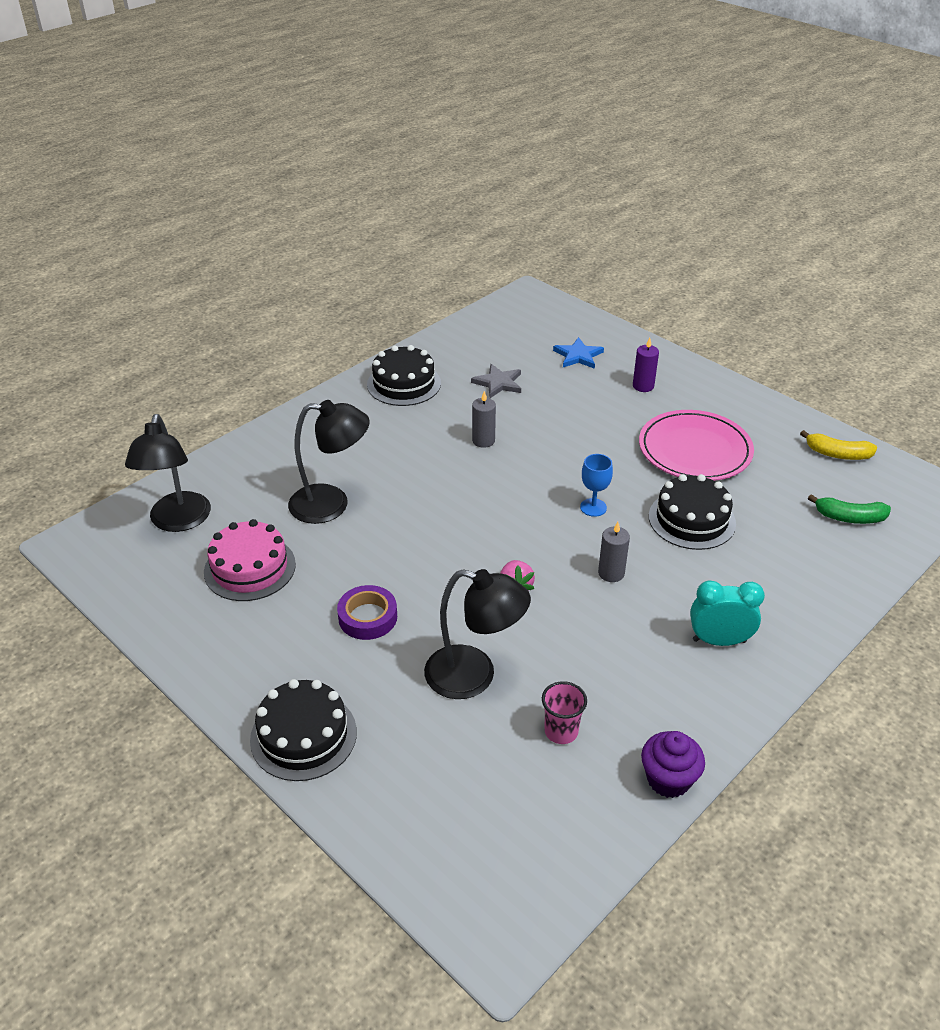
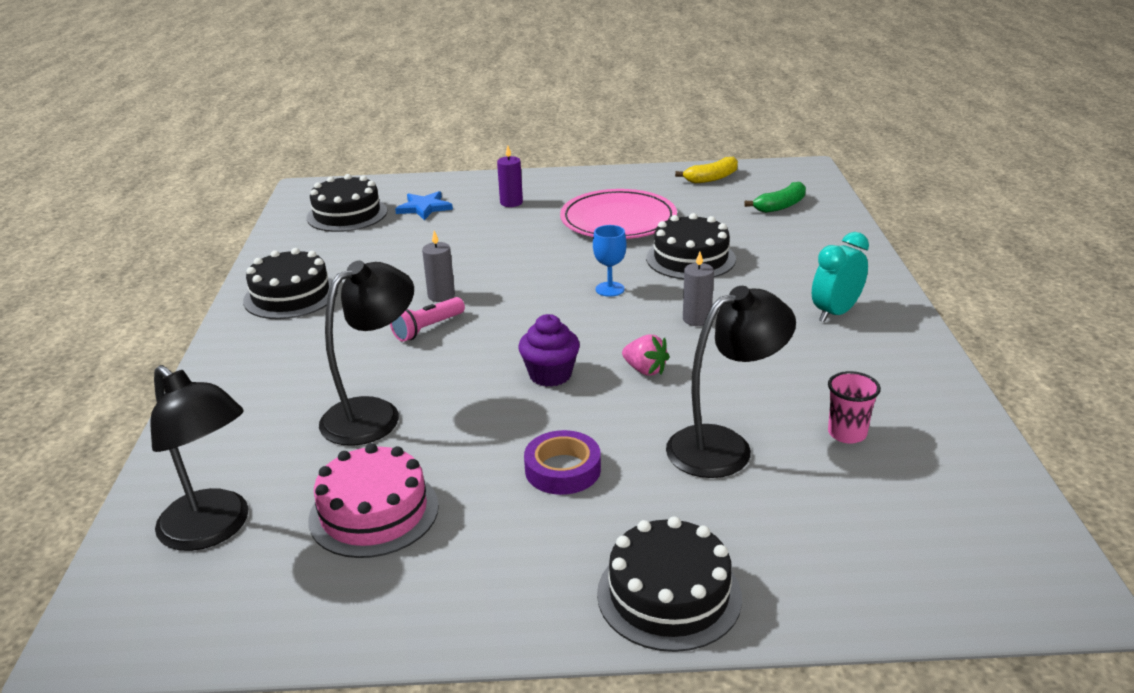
camera: 45 degrees left, 10 degrees down
(440, 462) = (427, 329): none -> pink flashlight
(498, 383) = (385, 254): grey star -> none
(522, 332) = (347, 214): none -> black cake
(668, 779) = (958, 409): purple cupcake -> purple cupcake (550, 375)

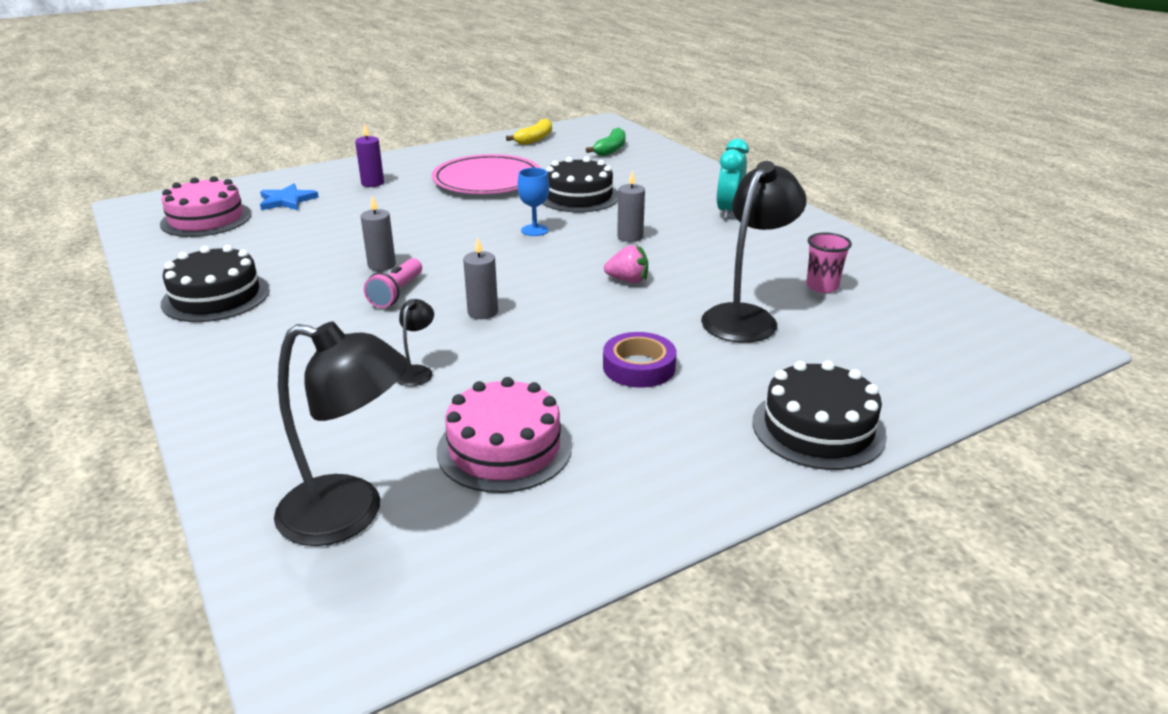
camera: 30 degrees left, 0 degrees up
(347, 214) = (206, 219): black cake -> pink cake
(374, 414) = (417, 371): black lamp -> black lamp, size x0.45
(480, 369) = (483, 312): none -> grey candle
(550, 375) = (551, 302): purple cupcake -> none

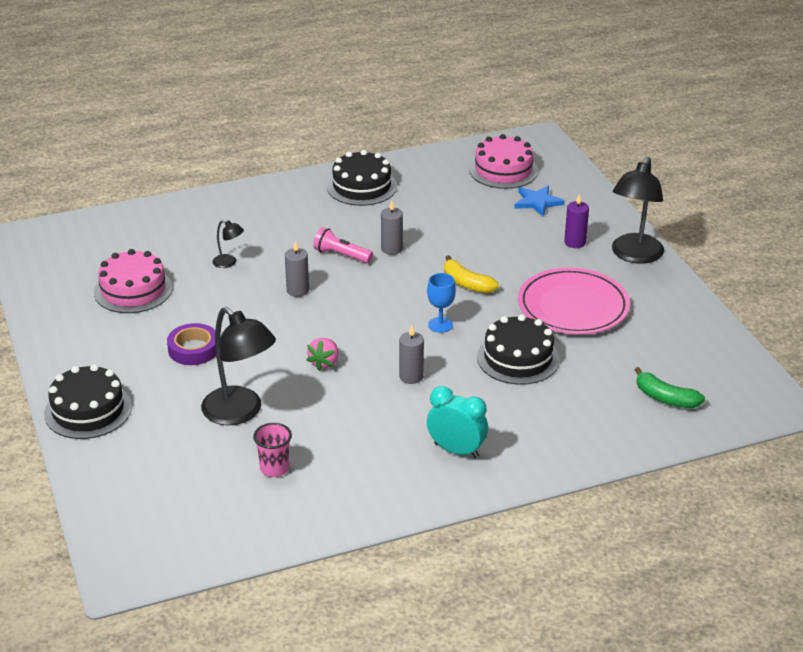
camera: 100 degrees right, 5 degrees up
(350, 514) = (105, 242): black lamp -> black lamp (634, 255)
(534, 139) = (707, 346): yellow banana -> yellow banana (466, 283)

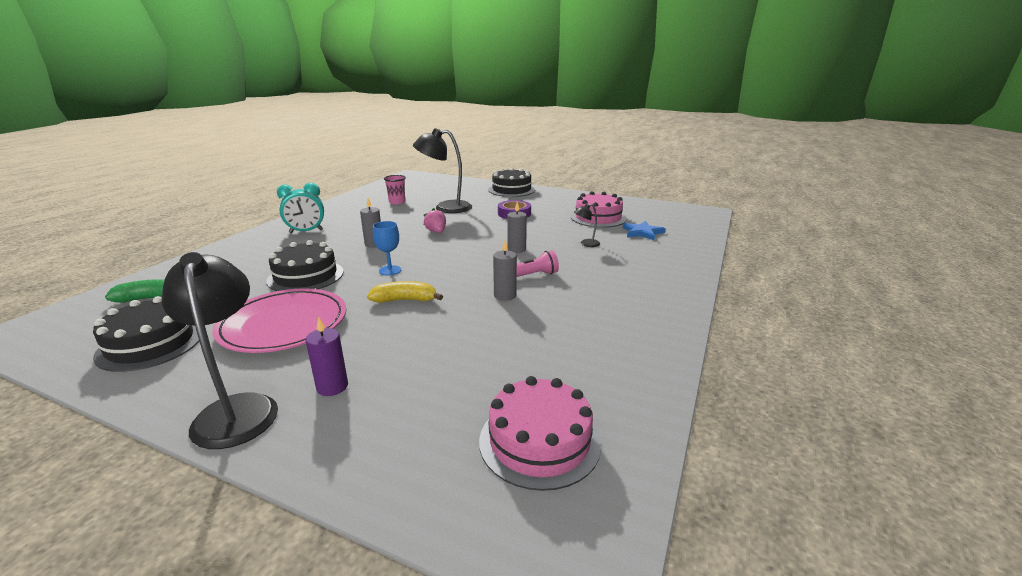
camera: 135 degrees right, 10 degrees down
(362, 186) = (629, 328): black cake -> black cake (150, 344)
(537, 202) = (433, 416): blue star -> blue star (642, 232)

